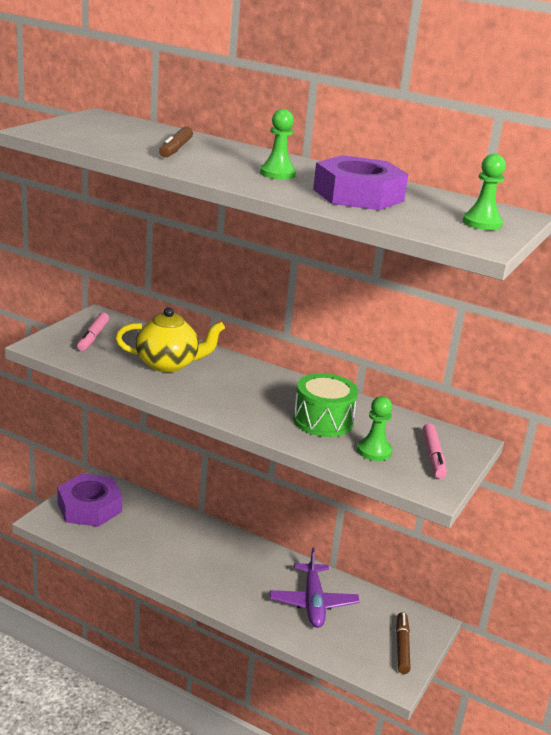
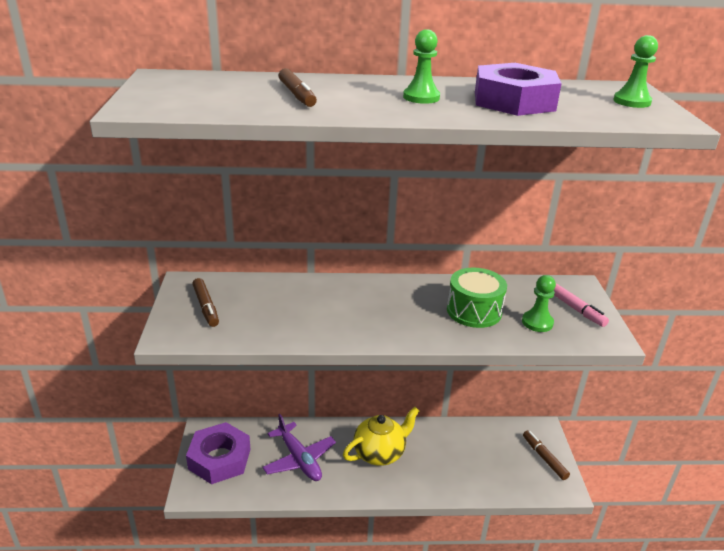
camera: 30 degrees left, 5 degrees up
(93, 337) = (206, 307): pink marker -> brown marker
(168, 364) = (301, 308): yellow teapot -> yellow teapot (380, 453)
(313, 603) = (460, 454): purple plane -> purple plane (299, 459)

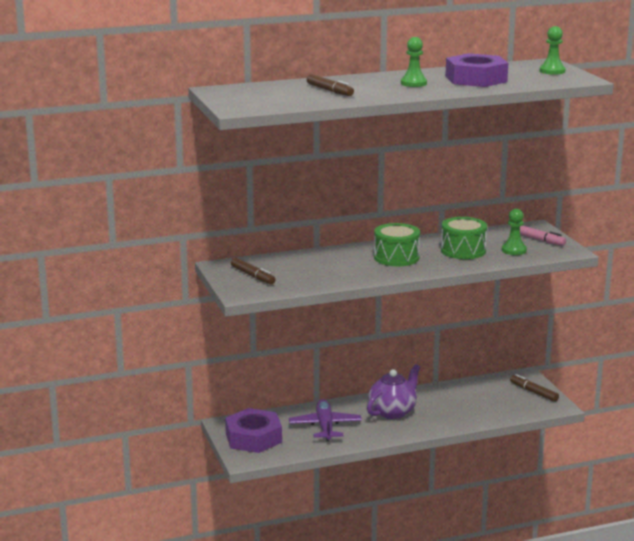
camera: 15 degrees left, 10 degrees down
(299, 459) = (325, 426): purple plane -> purple plane turned 135 degrees counterclockwise
(380, 453) = (393, 412): yellow teapot -> purple teapot
(388, 308) = (396, 257): none -> green drum

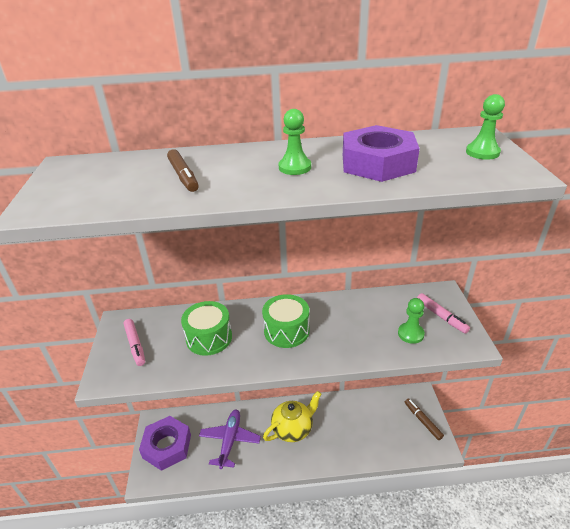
camera: 15 degrees right, 15 degrees up
(253, 276) = (135, 345): brown marker -> pink marker
(393, 412) = (293, 429): purple teapot -> yellow teapot
(463, 251) = (357, 327): green drum -> green drum (209, 338)

